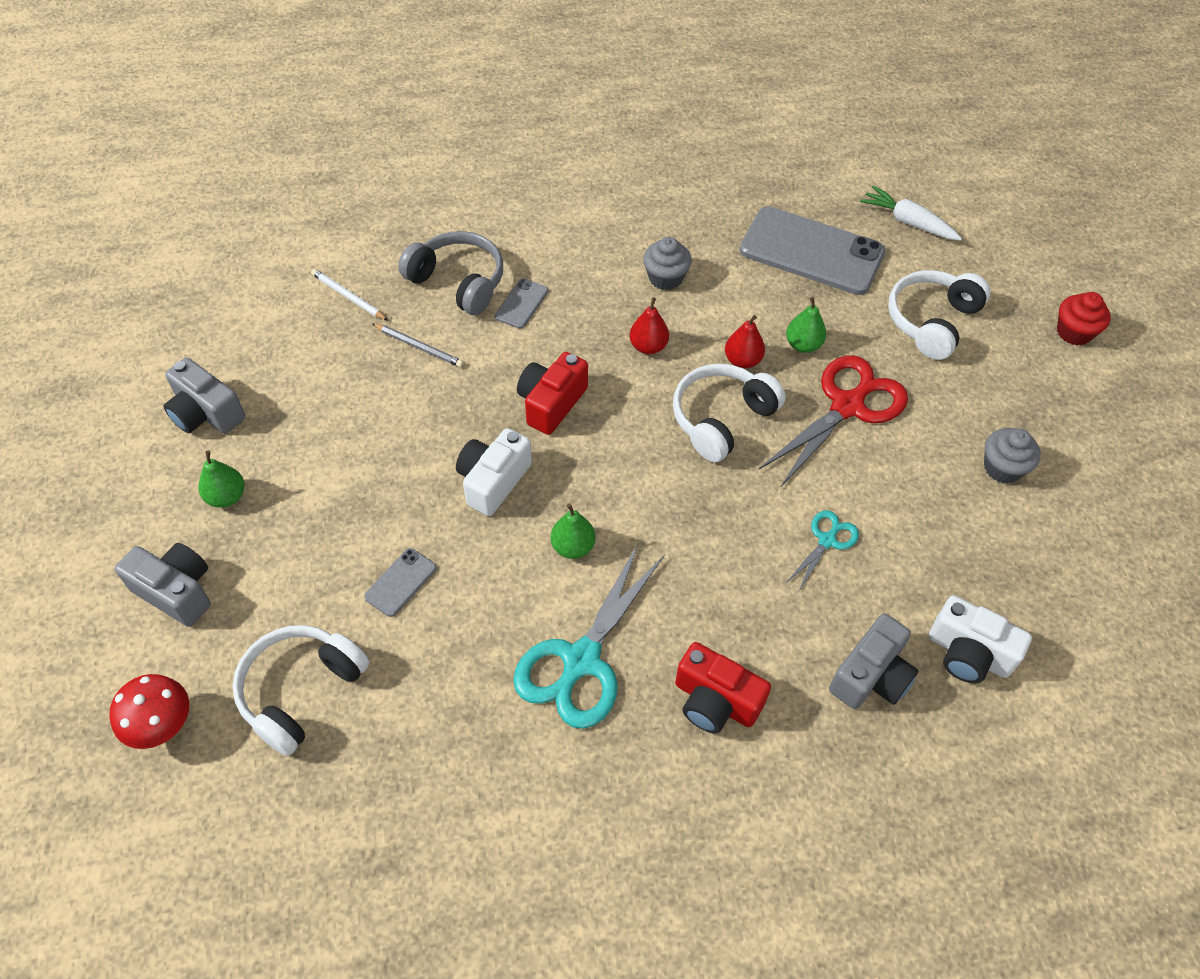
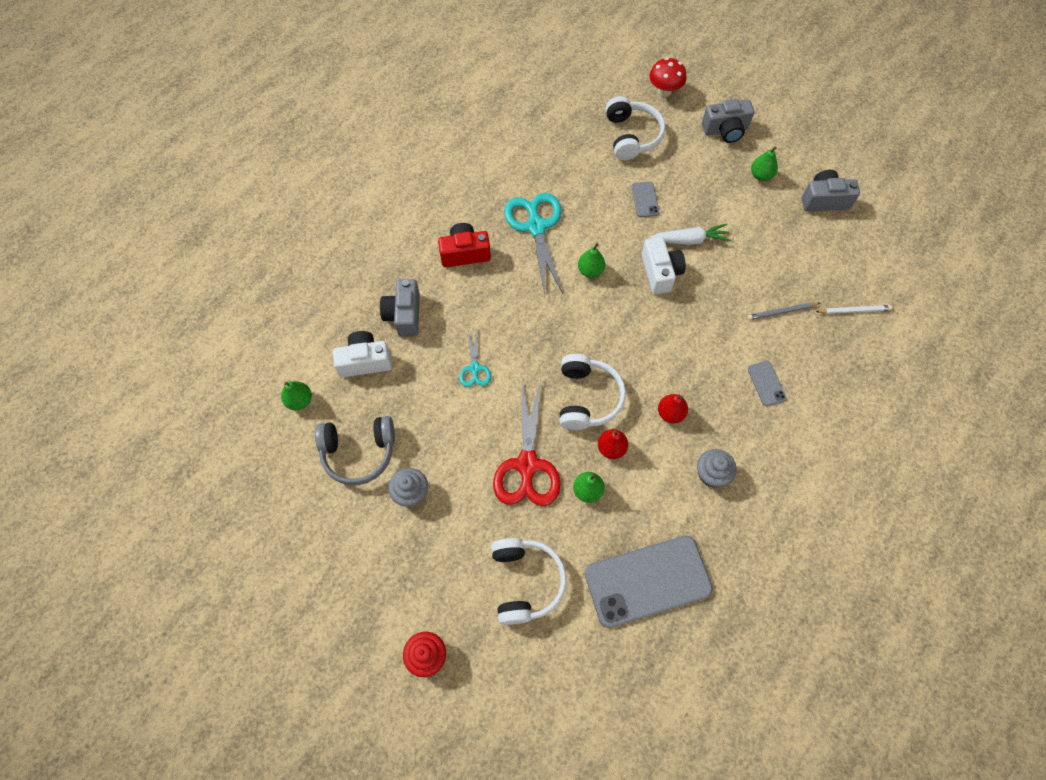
camera: 140 degrees right, 10 degrees up
(458, 282) = (815, 368): grey headphones -> grey headphones (359, 452)
(551, 403) = (680, 335): red camera -> none
(908, 222) = (609, 676): white carrot -> white carrot (690, 240)
(1091, 666) = (299, 400): none -> green pear

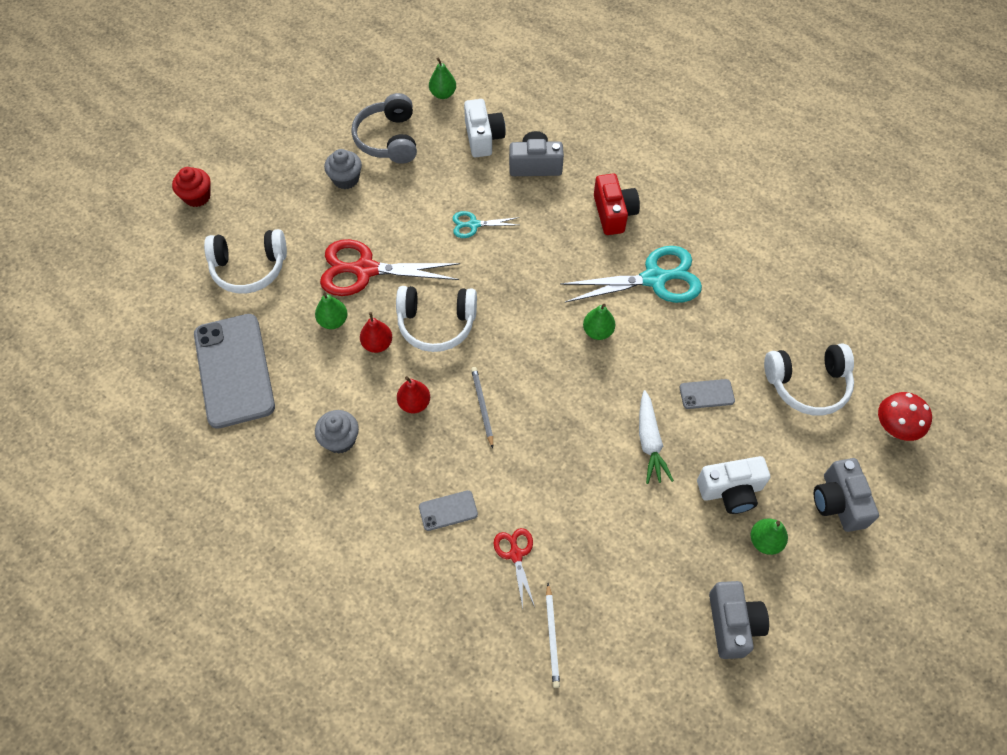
camera: 90 degrees right, 5 degrees down
(660, 272) = (599, 405): white camera -> white camera (730, 490)
(781, 312) = (547, 541): grey pencil -> grey pencil (482, 406)
(795, 334) = (516, 554): none -> red scissors

